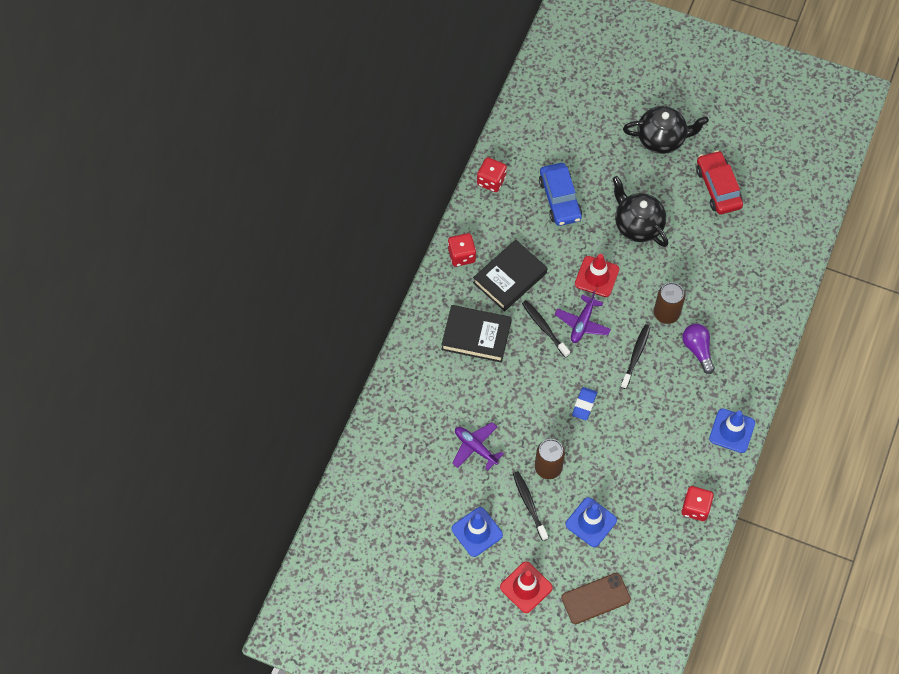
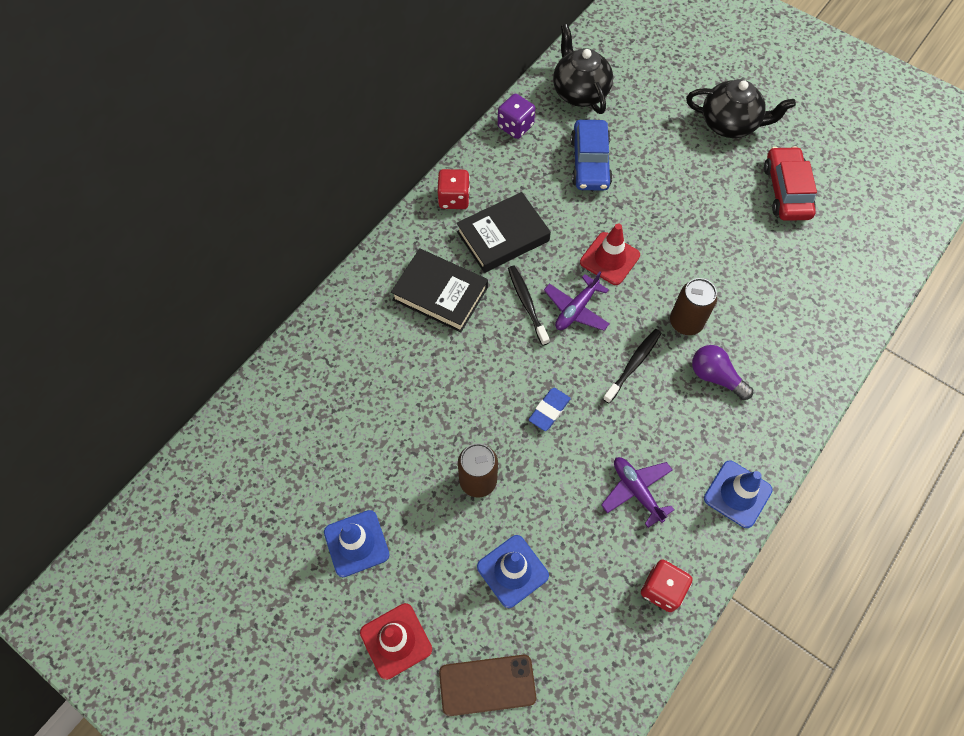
camera: 15 degrees right, 0 degrees up
(475, 448) = (393, 430): purple plane -> purple plane (636, 491)
(491, 181) = (515, 126): red dice -> purple dice
(529, 504) = (437, 524): black toothbrush -> none
(637, 225) = (676, 211): black teapot -> black teapot (579, 92)
(697, 350) = (715, 377): purple light bulb -> purple light bulb turned 45 degrees counterclockwise

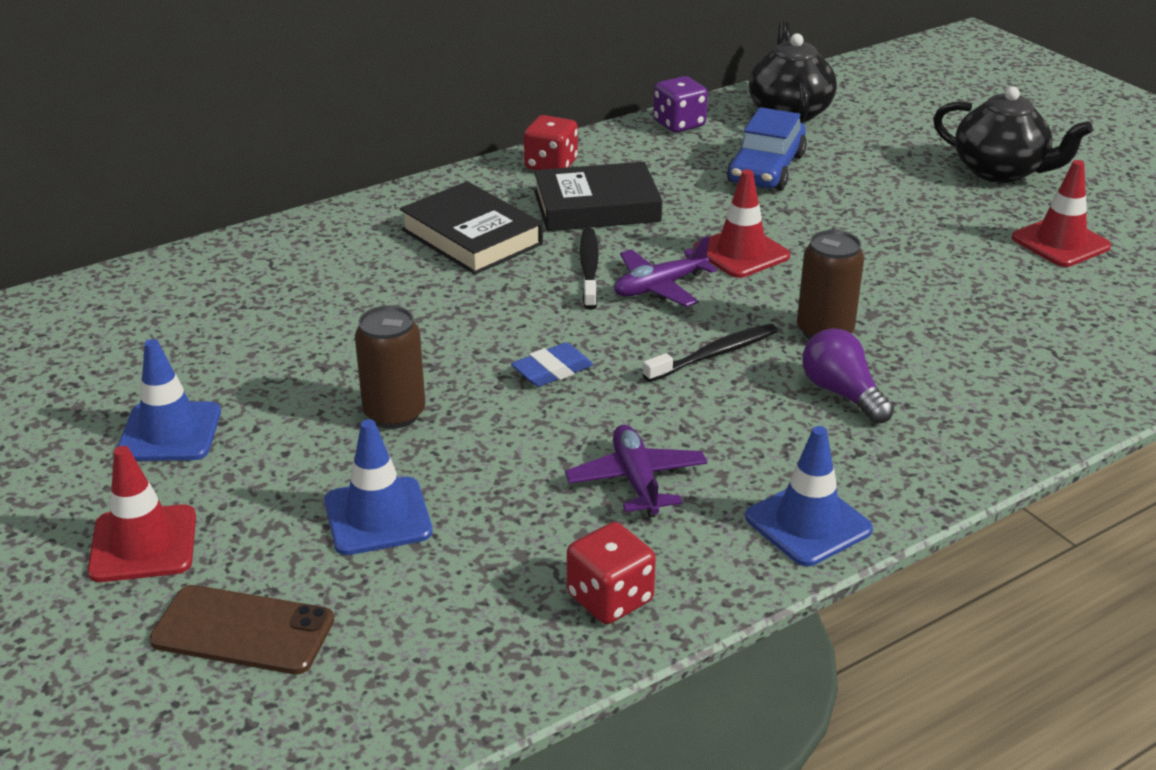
camera: 20 degrees right, 30 degrees down
(786, 191) = (1060, 242): red car -> red traffic cone

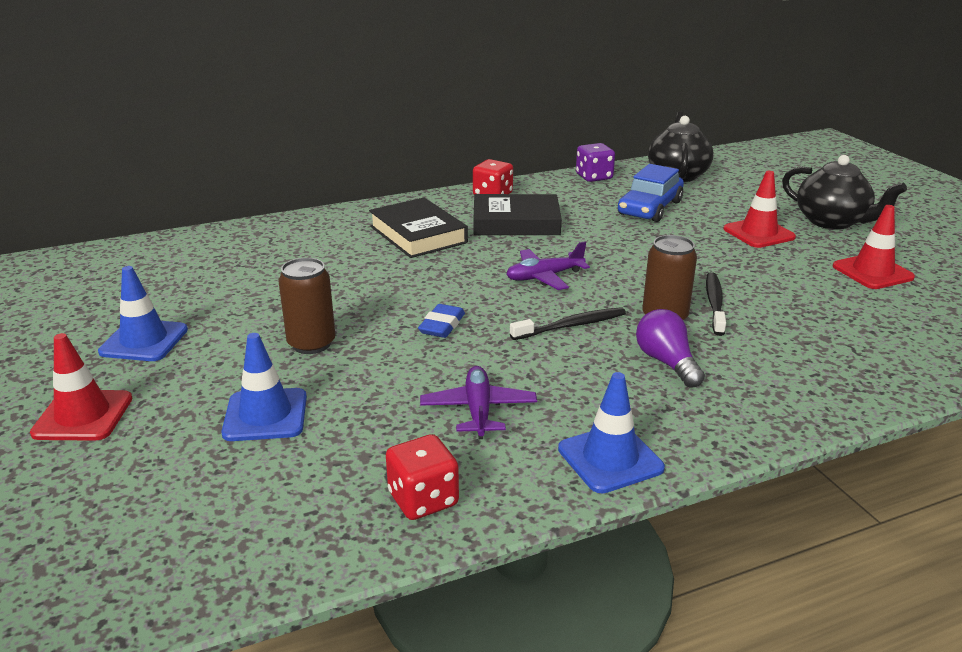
camera: 10 degrees right, 5 degrees down
(243, 630) = (121, 489): brown phone -> none
(552, 371) = (442, 325): blue eraser -> blue eraser turned 45 degrees counterclockwise
(589, 268) = (496, 261): black toothbrush -> black toothbrush (714, 303)
(741, 253) = (614, 259): red traffic cone -> red traffic cone (758, 233)

